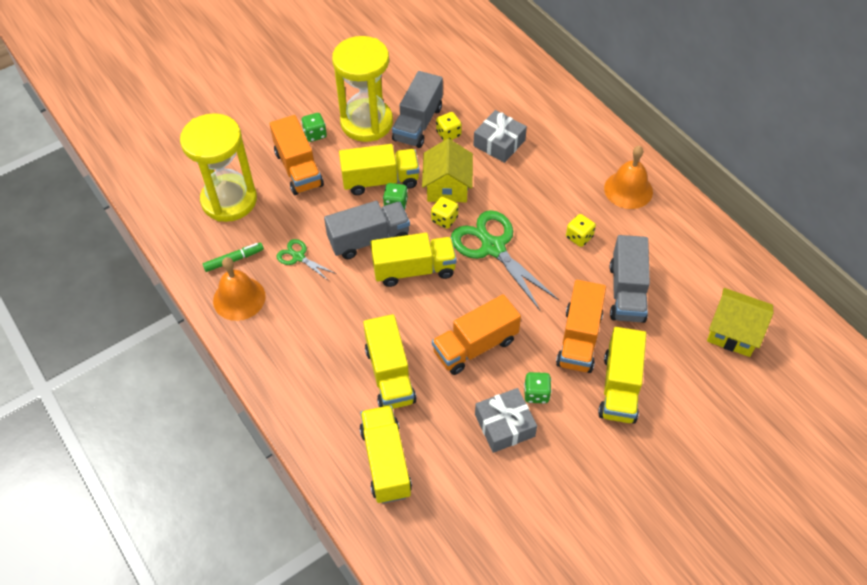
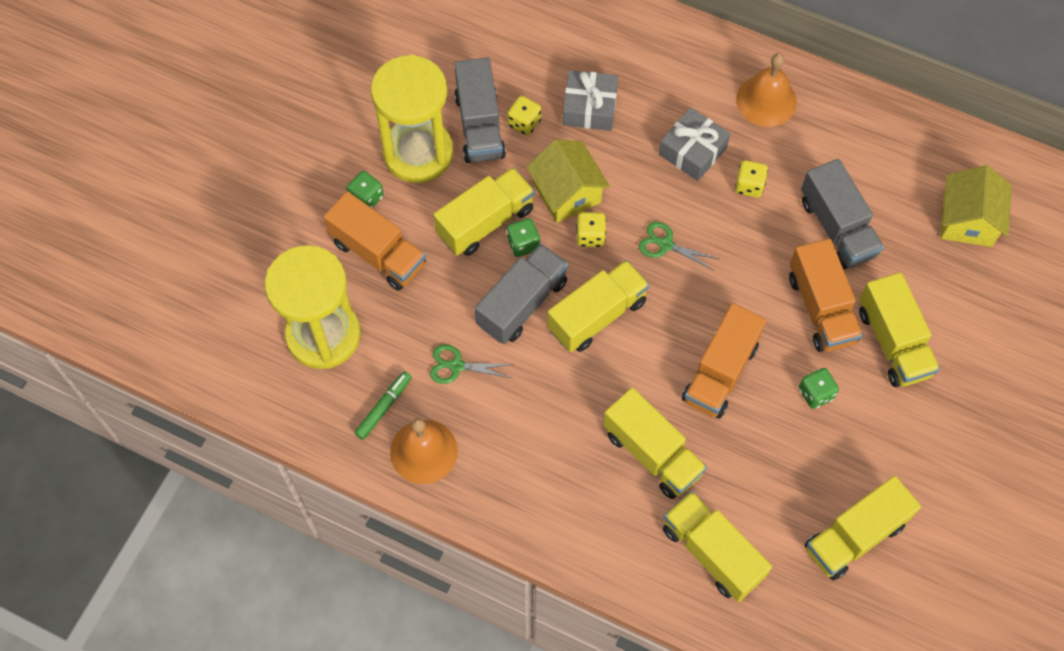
camera: 30 degrees left, 10 degrees up
(493, 247) = (665, 244): green scissors -> green scissors, size x0.50
(500, 506) = (854, 536): none -> yellow truck
(504, 425) = (805, 446): grey gift -> grey gift (692, 151)
(733, 332) = (967, 220): yellow house -> yellow house turned 75 degrees counterclockwise

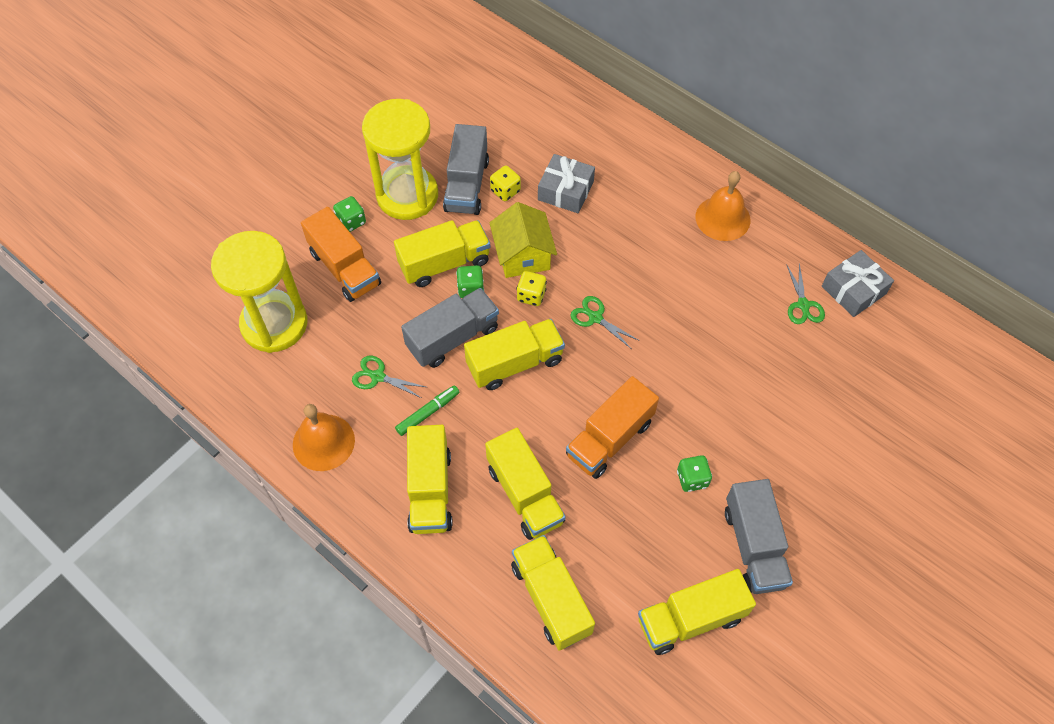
camera: 15 degrees right, 5 degrees down
(384, 407) = (303, 396): green marker -> green marker (428, 413)
(692, 151) = (644, 245): grey gift -> grey gift (853, 290)
(749, 186) = (685, 285): yellow dice -> none
(821, 308) = (719, 405): orange truck -> none
(837, 228) = (755, 339): grey truck -> grey truck (753, 546)
(875, 179) = (803, 305): none -> green scissors
(893, 342) = (778, 451): yellow truck -> yellow truck (430, 490)
(967, 220) = (879, 360): yellow house -> none

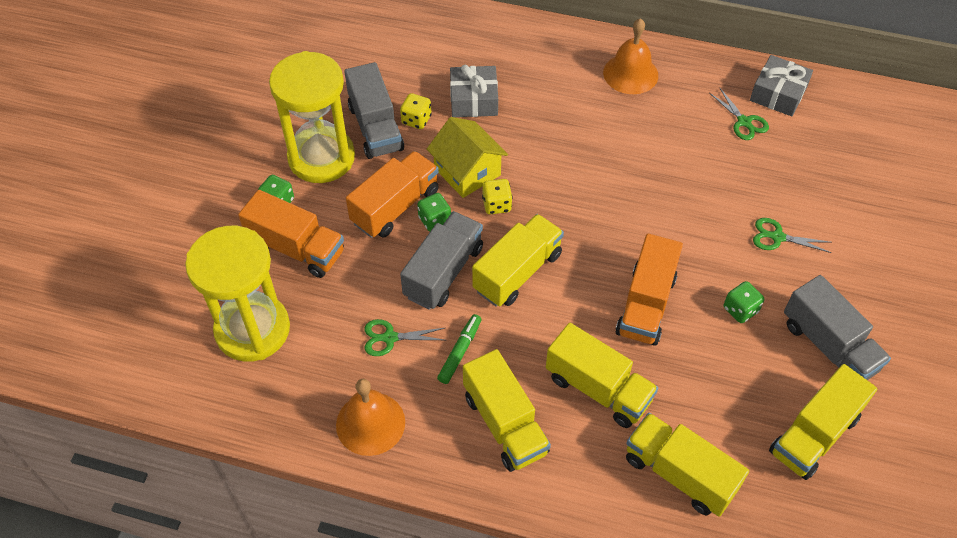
camera: 25 degrees left, 5 degrees down
(444, 263) = (395, 207): yellow truck -> orange truck
(595, 318) = (568, 202): green scissors -> green scissors (777, 237)

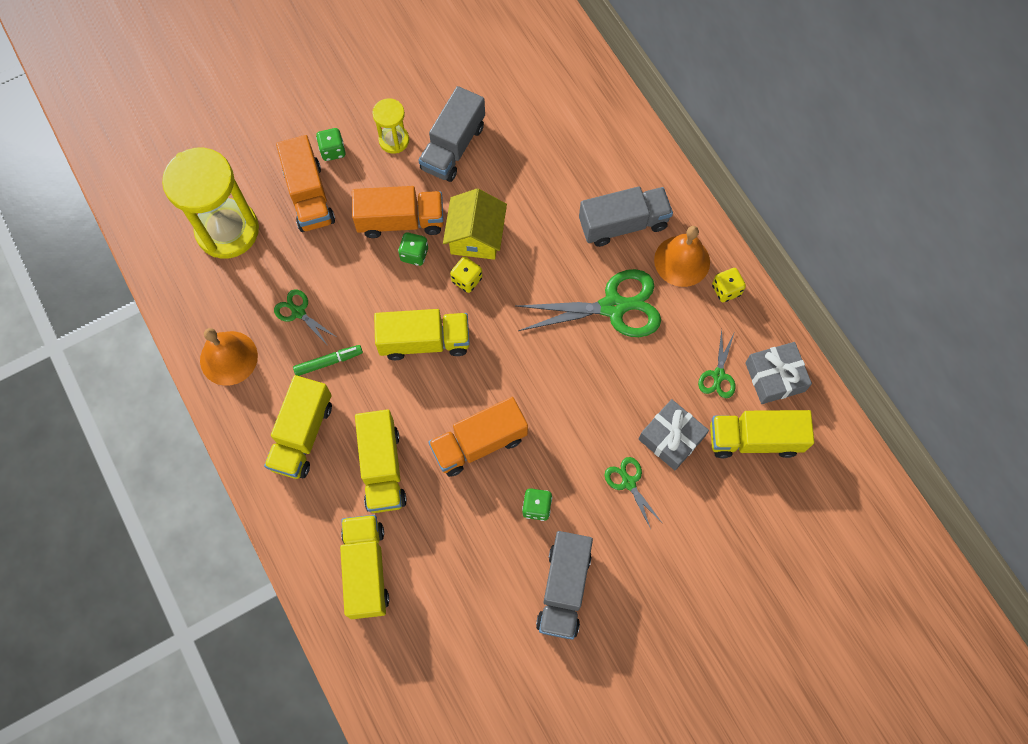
camera: 45 degrees right, 15 degrees up
(321, 158) = (394, 140): yellow hourglass -> yellow hourglass, size x0.50
(416, 120) = (486, 165): yellow dice -> yellow dice (726, 290)
(443, 272) = (379, 297): grey truck -> grey truck (623, 224)
(474, 100) = (543, 183): grey gift -> grey gift (671, 438)
(622, 137) = (613, 307): none -> green scissors
(814, 434) = (478, 632): yellow truck -> yellow truck (754, 439)

